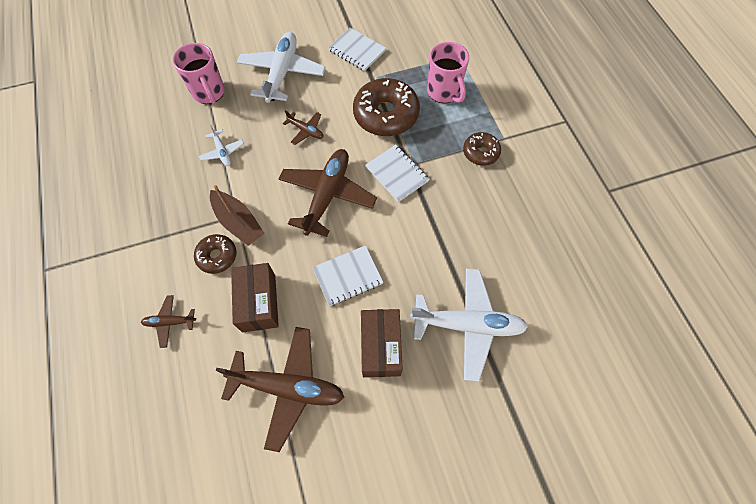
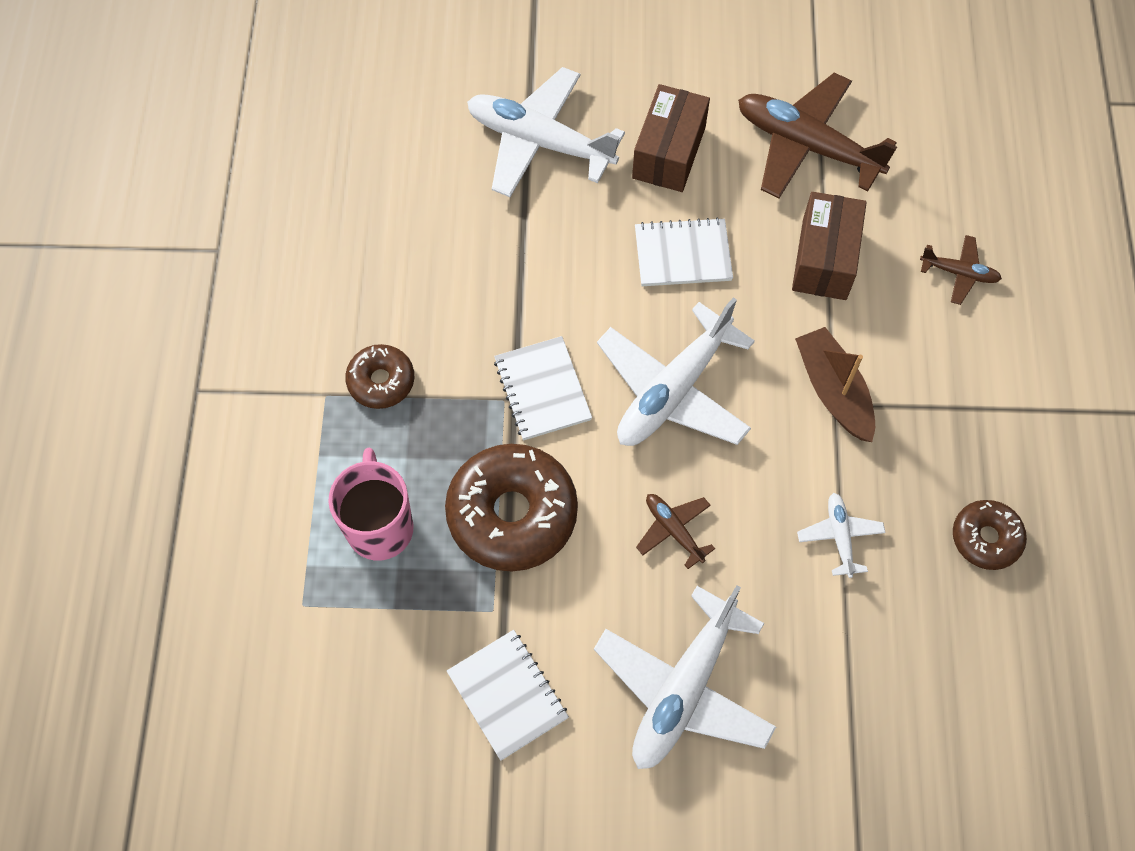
camera: 160 degrees left, 0 degrees up
(209, 93) = (846, 688): pink mug -> none
(217, 256) = (876, 346): brown donut -> brown donut (986, 538)
(327, 195) = (673, 390): brown plane -> white plane

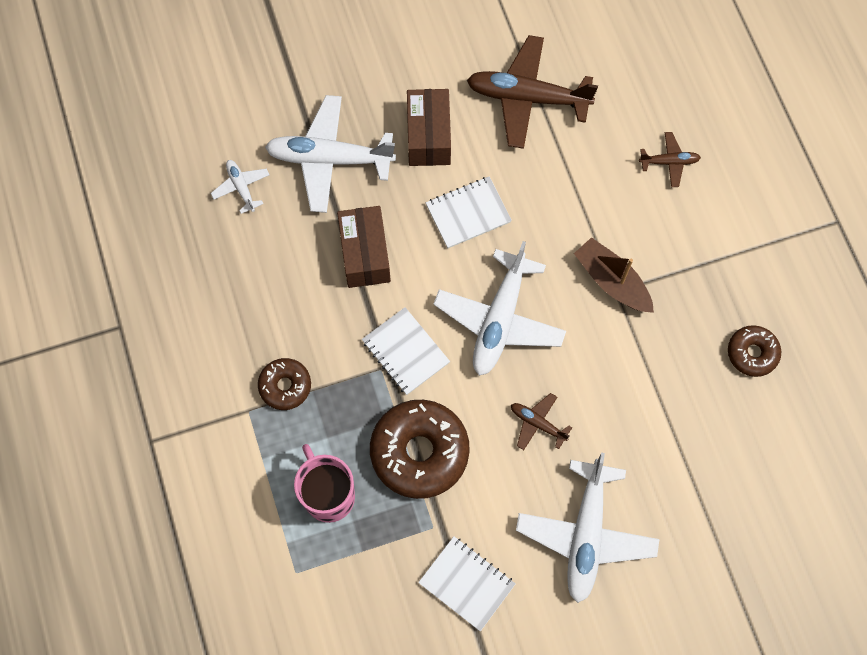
camera: 20 degrees left, 5 degrees up
(824, 259) = (571, 183): brown box -> brown box (365, 254)
(839, 537) = (653, 387): white plane -> white plane (241, 187)

